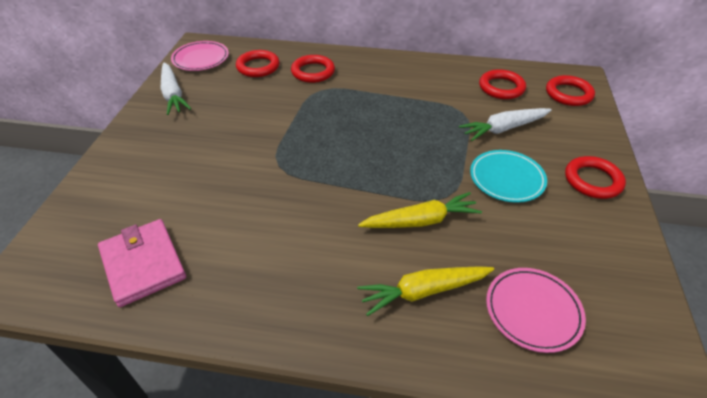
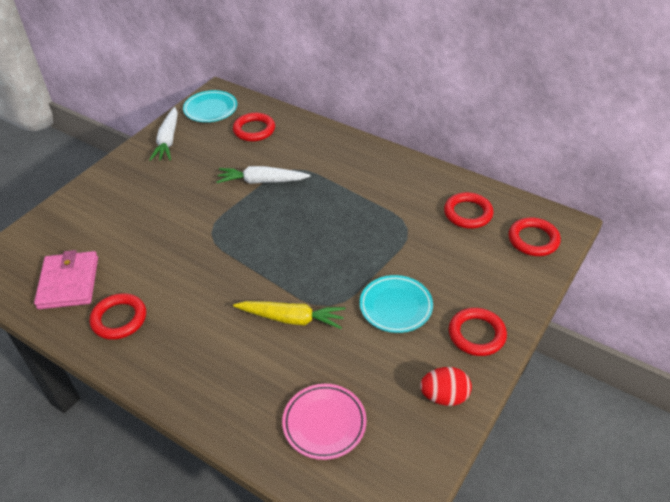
camera: 25 degrees right, 0 degrees up
(201, 59) = (210, 109): pink plate -> turquoise plate
(313, 72) = (299, 148): red ring -> red ring (119, 319)
(424, 291) = (251, 376): yellow carrot -> none
(504, 129) = (434, 257): white carrot -> white carrot (262, 181)
(614, 243) = (444, 396): none -> red egg

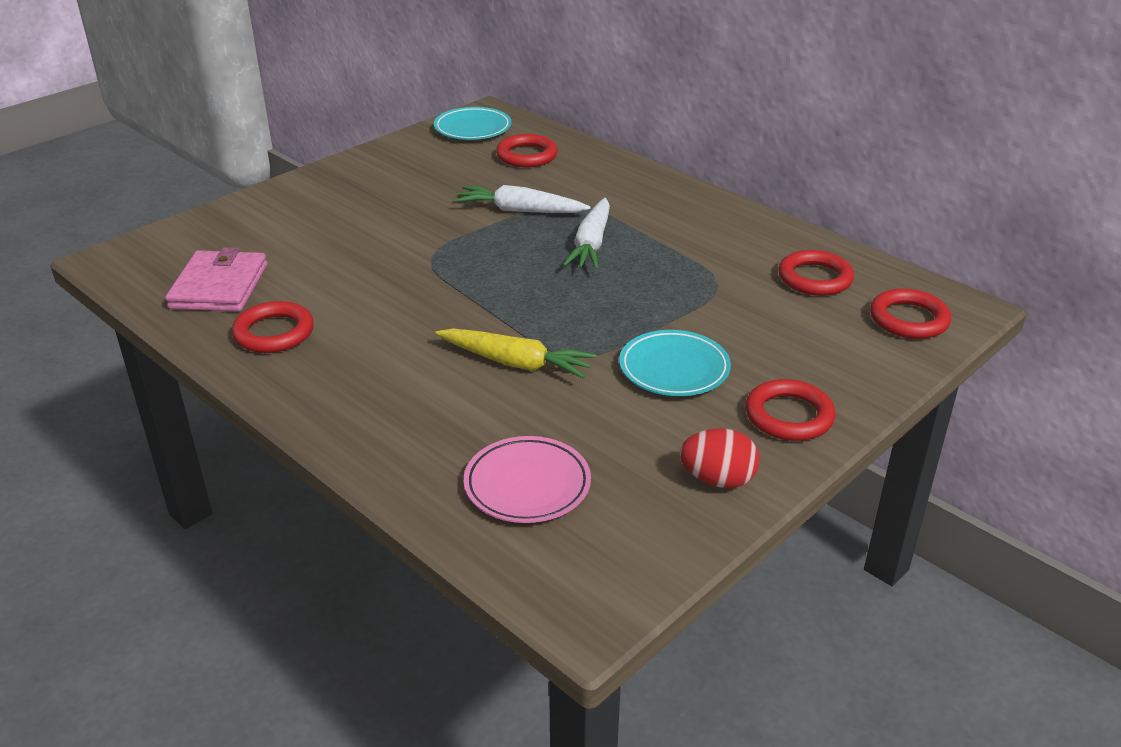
camera: 10 degrees right, 10 degrees down
(168, 140) = (403, 154): white carrot -> white carrot (591, 244)

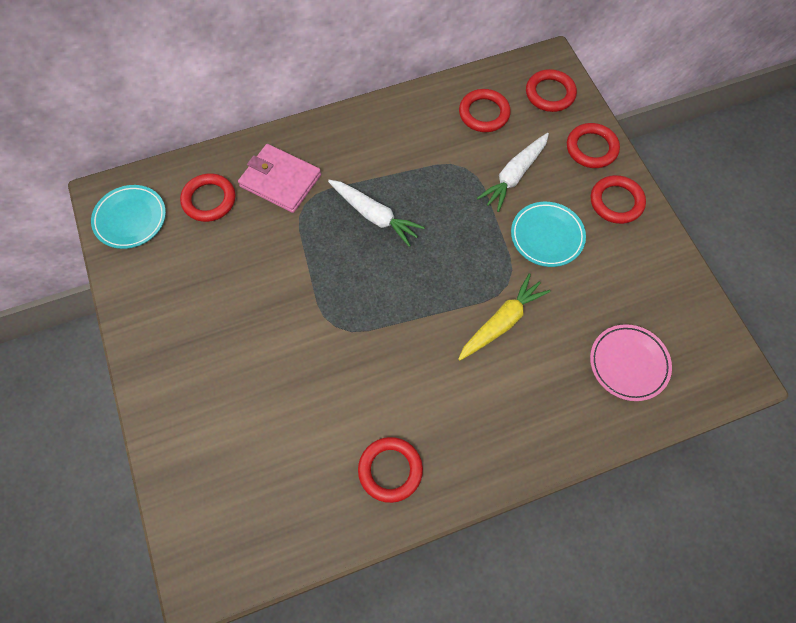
camera: 65 degrees left, 30 degrees up
(219, 286) = (298, 497): pink wallet -> pink wallet (280, 181)
(520, 211) = (299, 240): white carrot -> white carrot (514, 176)
(718, 480) = (659, 265): red egg -> none
(857, 374) = (591, 148): none -> red ring

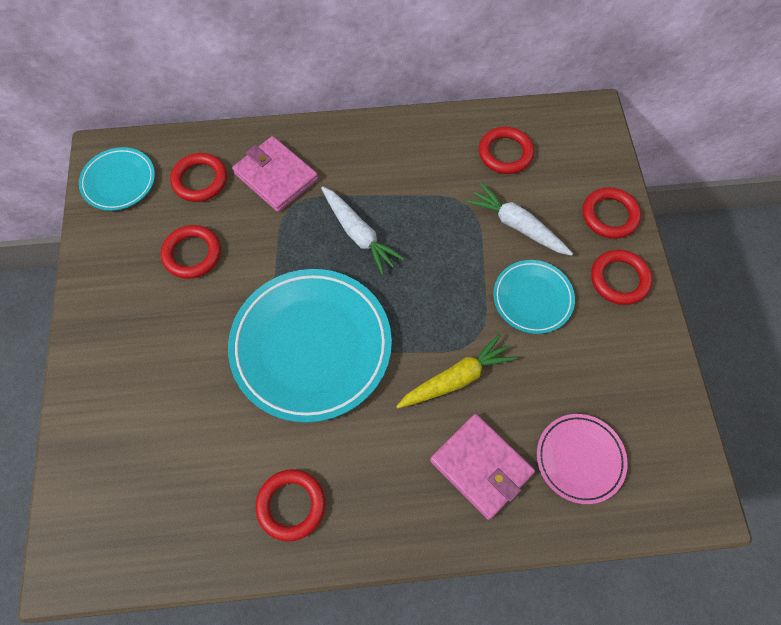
camera: 15 degrees right, 0 degrees up
(363, 326) = (311, 346): none -> turquoise plate
(514, 176) = (517, 226): white carrot -> white carrot turned 75 degrees clockwise
(547, 392) = (481, 466): none -> pink wallet
(550, 93) = (582, 147): red ring -> red ring (192, 254)

